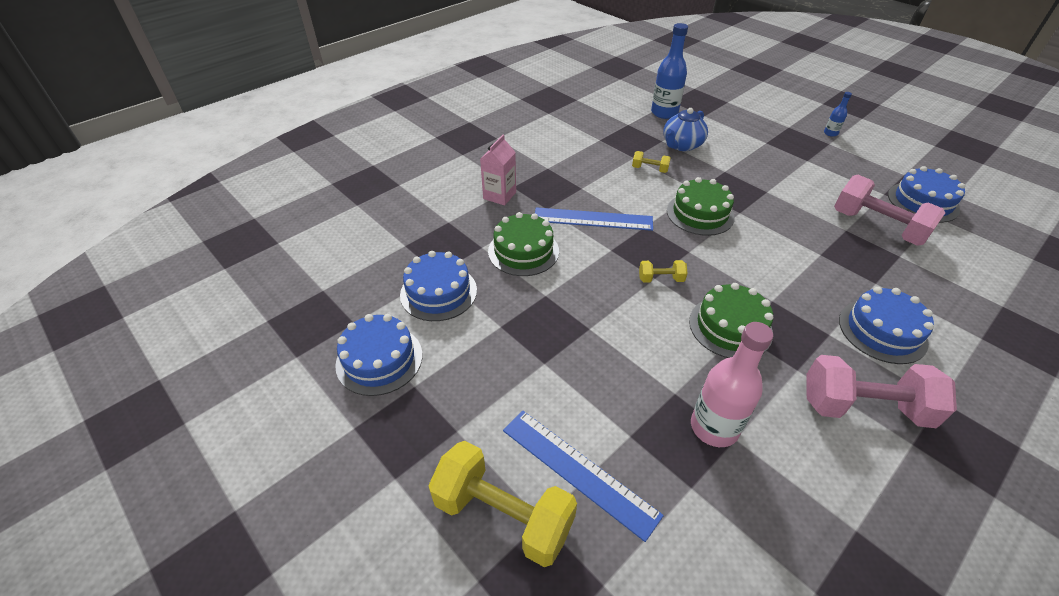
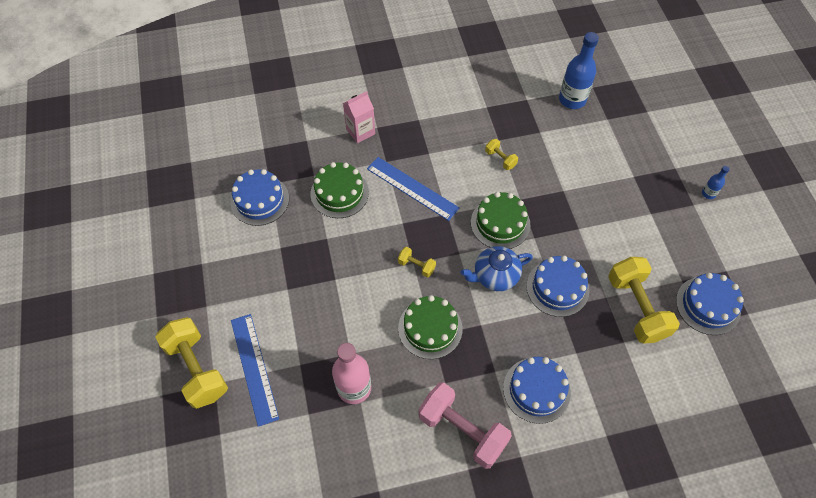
camera: 30 degrees right, 15 degrees up
(379, 359) = (193, 234): blue cake -> blue cake (557, 288)
(681, 145) = (552, 145): blue teapot -> blue teapot (495, 276)
(877, 227) = (636, 307): pink dumbbell -> yellow dumbbell

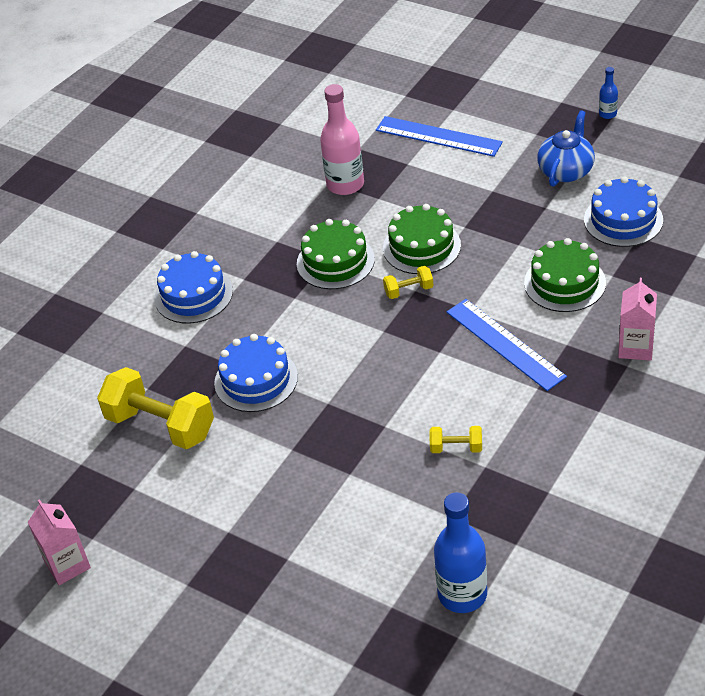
camera: 140 degrees right, 15 degrees down
(197, 369) = (478, 105): yellow dumbbell -> none
(412, 188) = (505, 344): blue ruler -> blue ruler turned 60 degrees clockwise
(462, 430) = (227, 227): pink dumbbell -> none
(495, 276) = (327, 341): blue teapot -> blue teapot (566, 171)
(500, 223) = (377, 387): green cake -> green cake (421, 247)
(708, 193) = (179, 614): blue bottle -> blue bottle (607, 114)
(708, 305) = (87, 486): blue cake -> none
(750, 267) = (67, 565): none -> pink carton

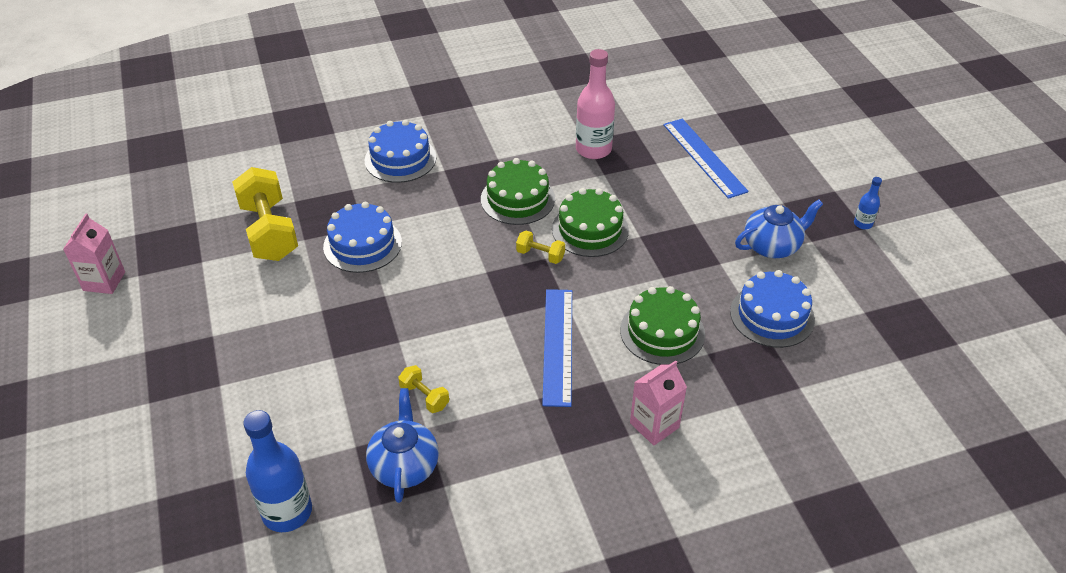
camera: 35 degrees right, 0 degrees up
(503, 501) = (404, 465): none -> blue teapot

